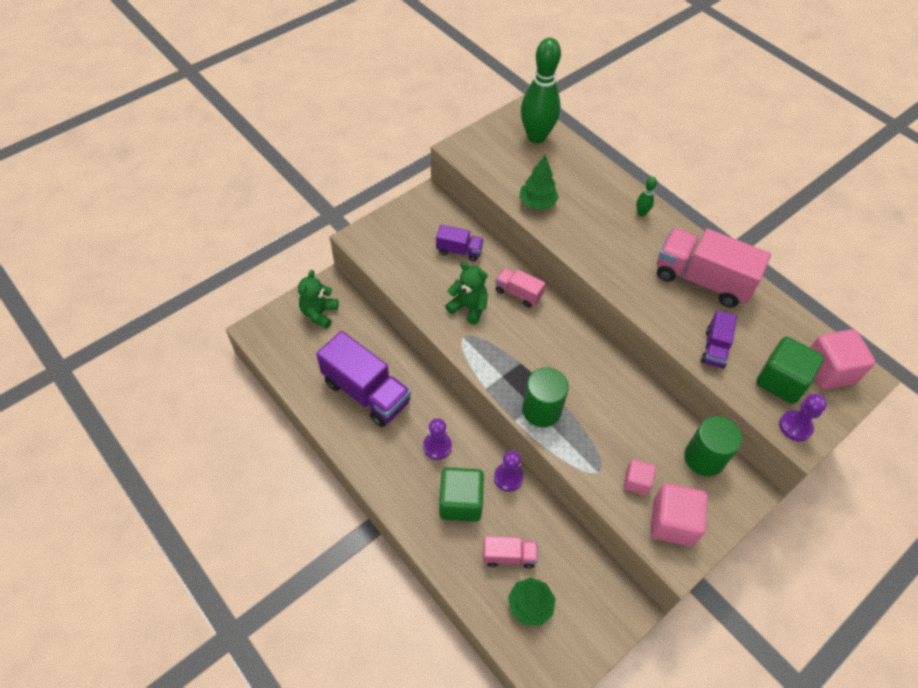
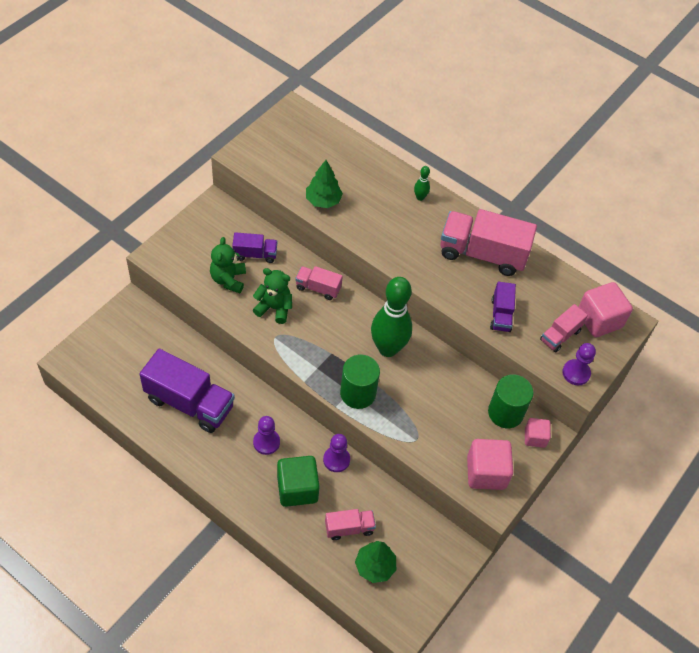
camera: 15 degrees left, 0 degrees up
(319, 313) = (127, 334): green teddy bear -> green teddy bear (228, 279)
(536, 137) = (311, 134): green bowling pin -> green bowling pin (388, 348)
(636, 482) = (450, 443): pink cube -> pink cube (535, 437)
(781, 381) = (560, 335): green cube -> pink truck

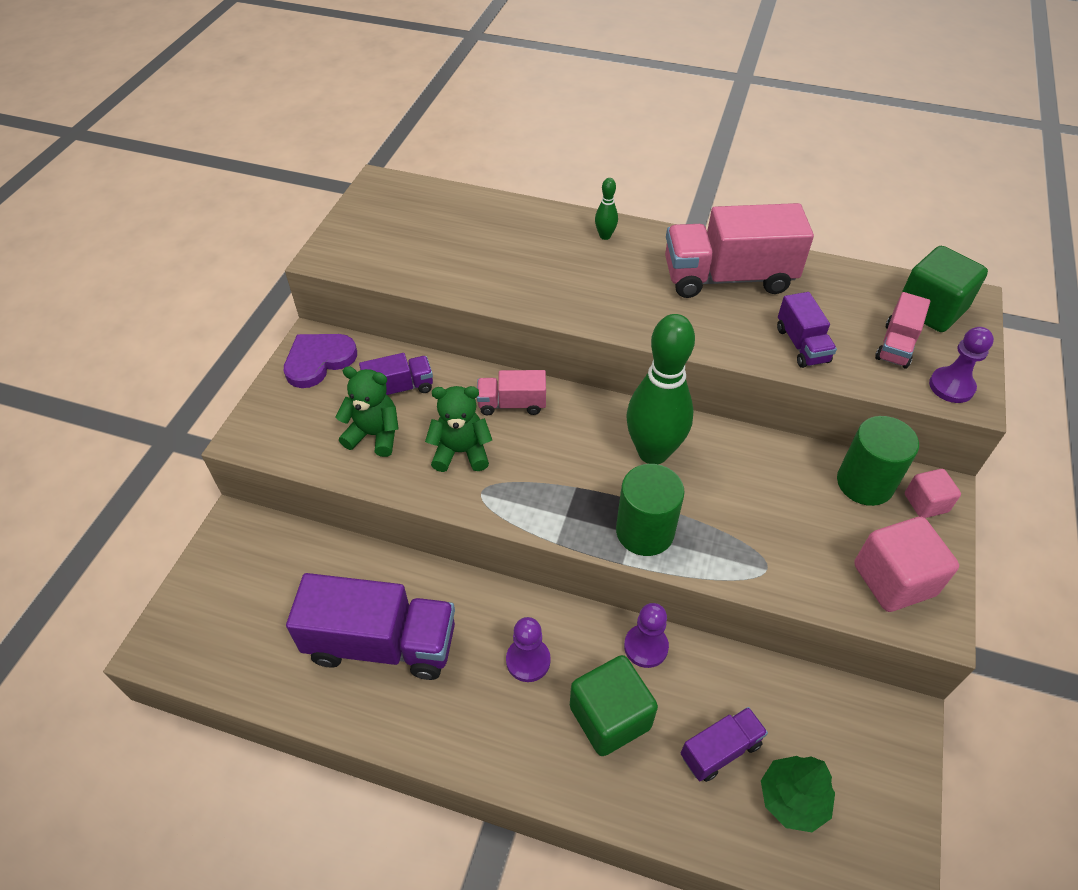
camera: 15 degrees left, 5 degrees down
(214, 219) = (319, 361): none -> purple heart
(228, 279) = (374, 435): green teddy bear -> green teddy bear turned 120 degrees clockwise
(323, 200) = (474, 278): green tree -> none
(349, 528) = (720, 750): pink truck -> purple truck
(599, 320) = (930, 309): pink cube -> green cube

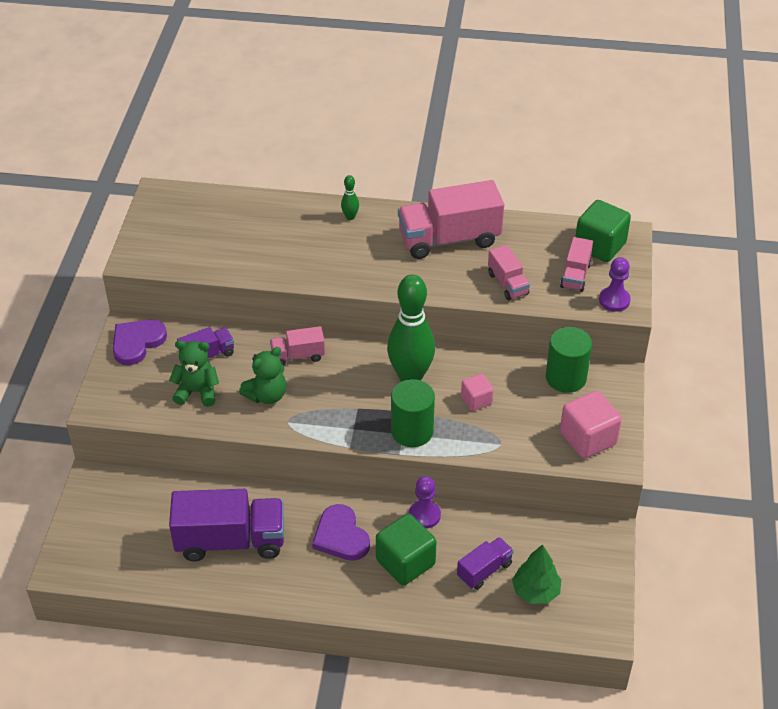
camera: 10 degrees left, 5 degrees down
(461, 452) = (266, 395): green teddy bear -> green teddy bear turned 150 degrees clockwise
(528, 660) = (341, 536): purple pawn -> purple heart
(801, 345) = (507, 284): purple truck -> pink truck
(925, 503) = (609, 385): pink cube -> pink cube (476, 400)

